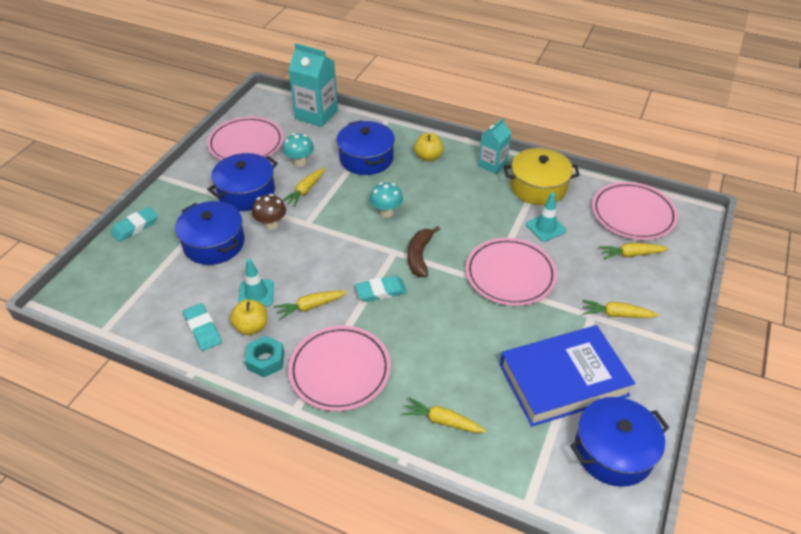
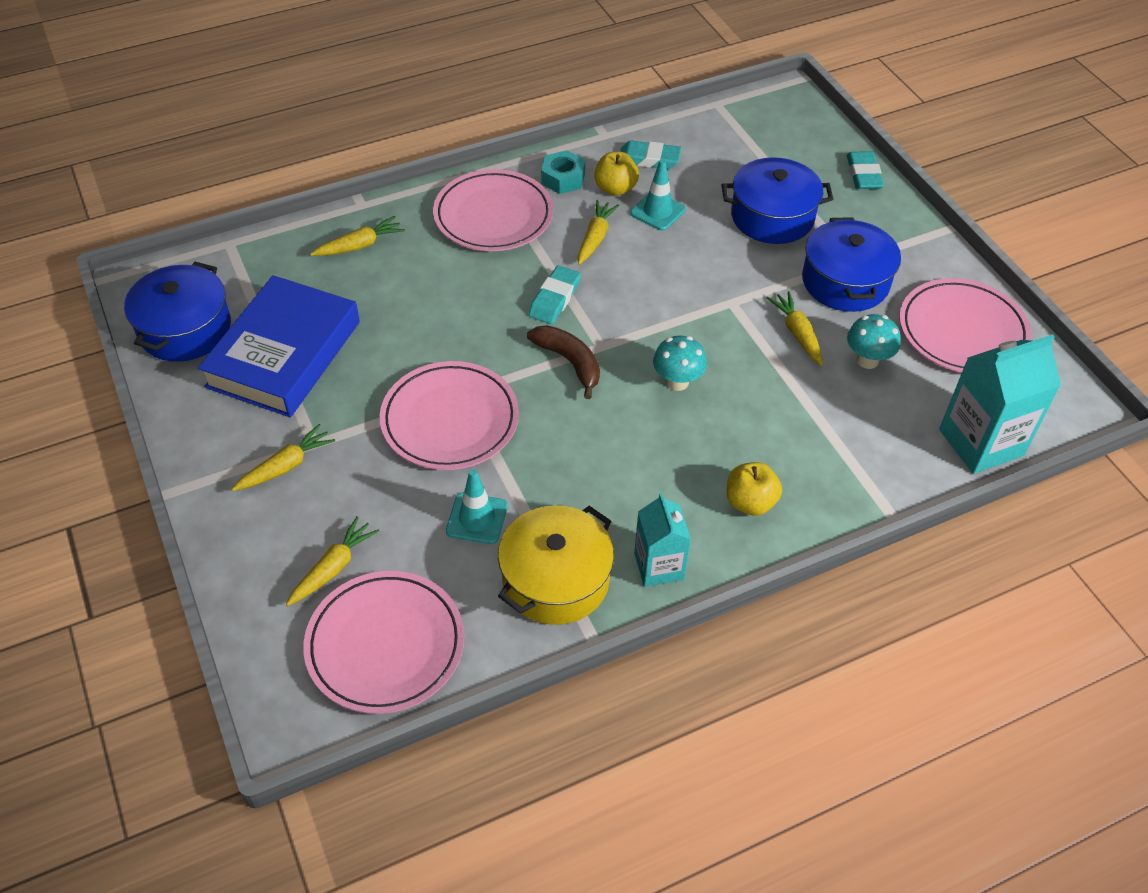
camera: 130 degrees right, 5 degrees up
(271, 225) = (759, 273): brown mushroom -> none
(366, 158) = (812, 432): blue pot -> none

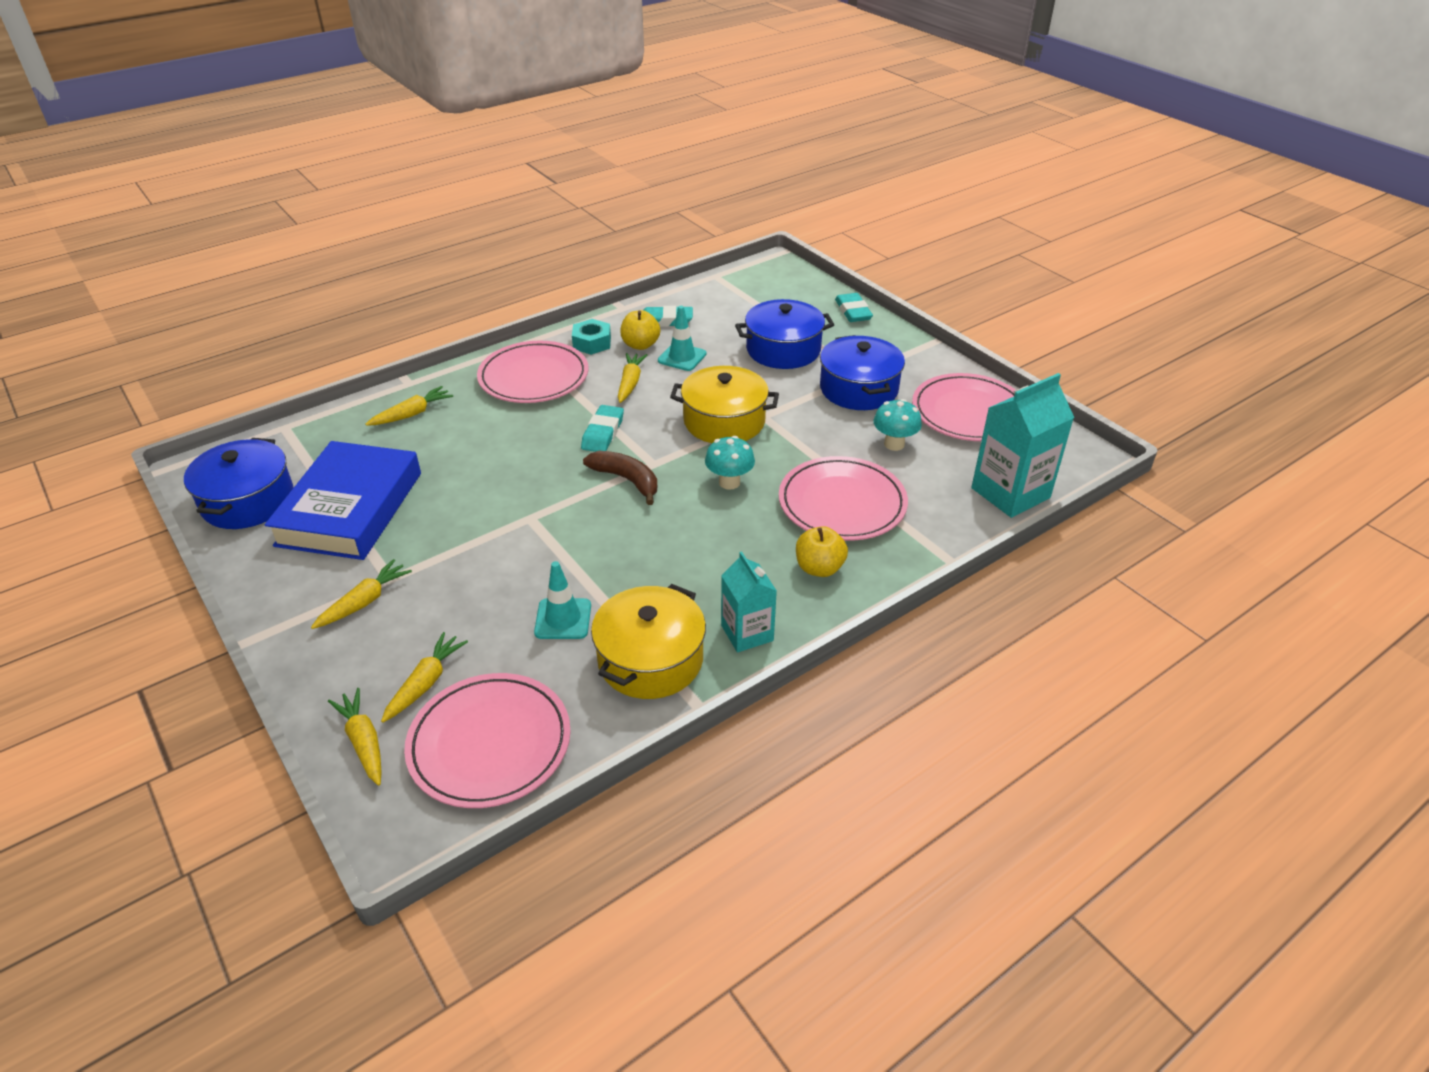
camera: 10 degrees left, 10 degrees down
(450, 420) = (522, 541): pink plate -> pink plate (842, 503)
(687, 303) = (724, 421): none -> yellow pot
(797, 333) = (827, 432): yellow carrot -> yellow carrot (364, 742)

